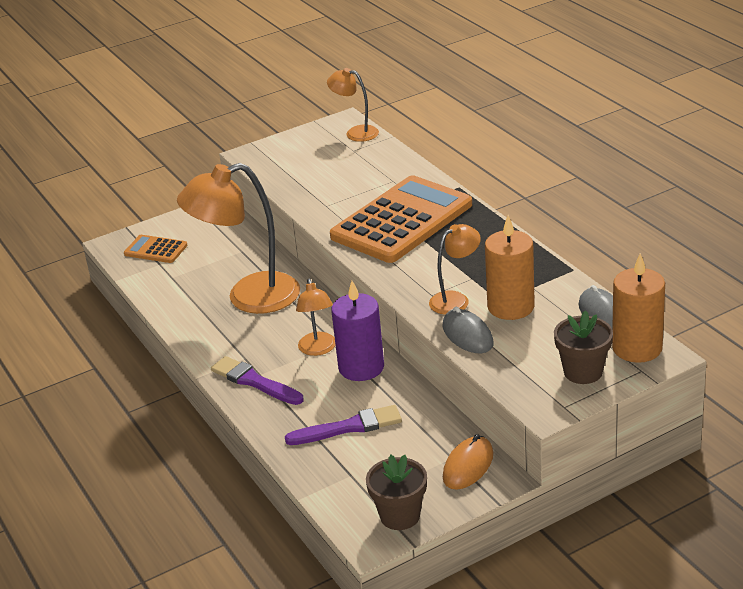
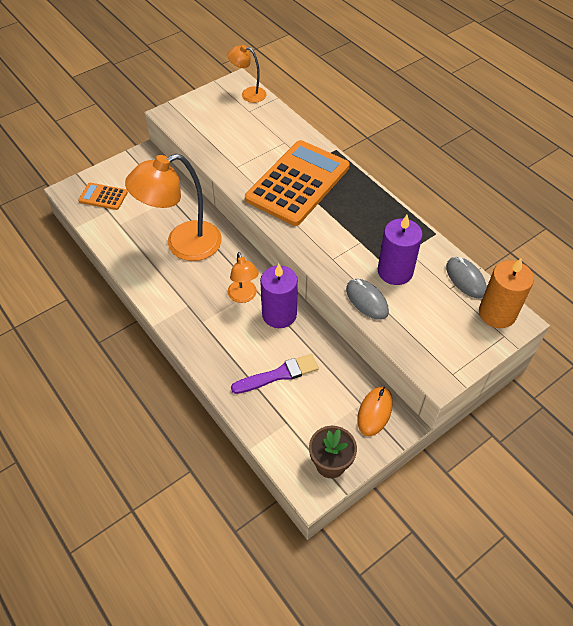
camera: 10 degrees left, 20 degrees up
(254, 381) = (199, 329): purple brush -> none
(455, 299) = (352, 264): orange lamp -> none
(511, 307) = (395, 271): orange candle -> purple candle
(583, 372) = (461, 338): brown flower pot -> none

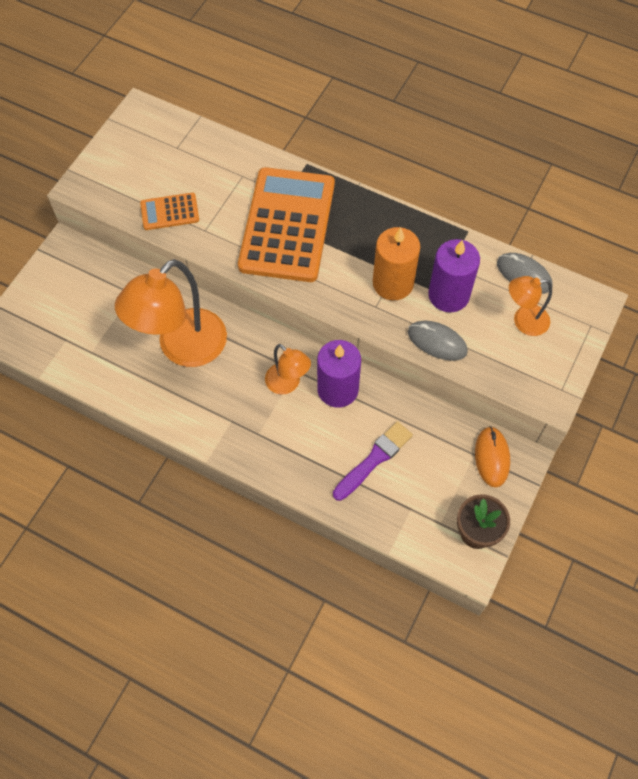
camera: 25 degrees left, 10 degrees up
(103, 196) = (48, 323): orange calculator -> orange calculator (169, 212)
(248, 94) = (162, 123): orange lamp -> orange lamp (523, 321)
(497, 313) = (573, 302): orange candle -> orange candle (393, 283)

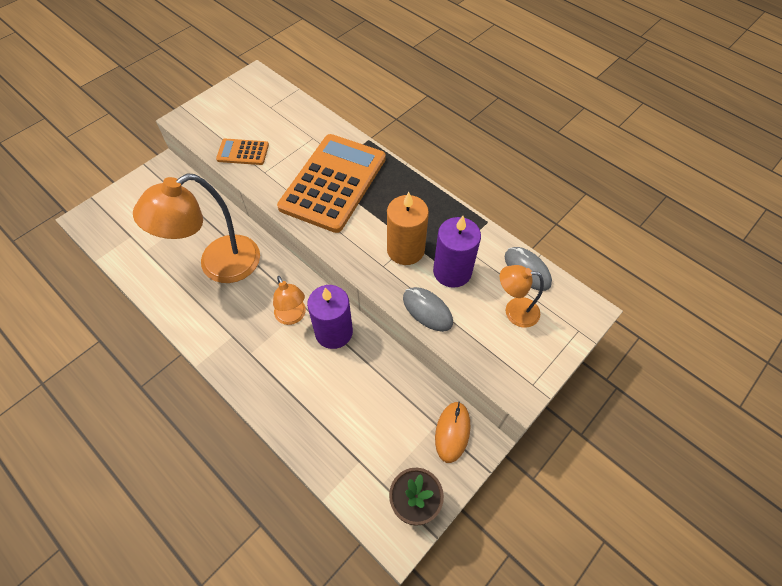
camera: 15 degrees right, 5 degrees down
(374, 459) = (342, 404): purple brush -> none

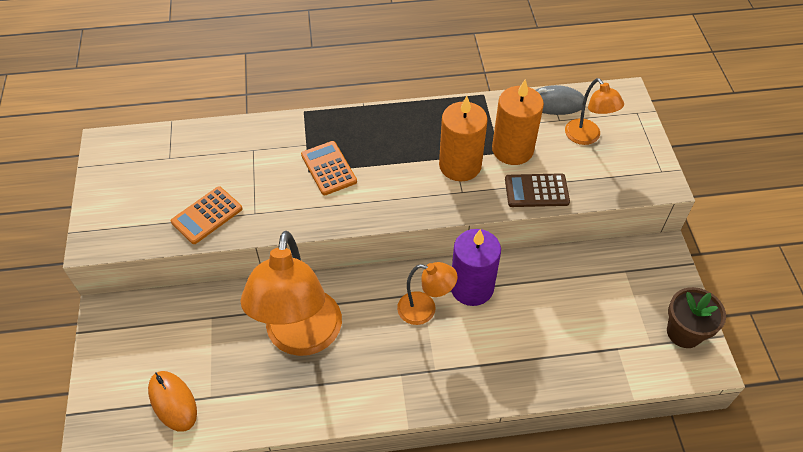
camera: 50 degrees left, 5 degrees down
(333, 183) = (328, 168): orange calculator -> orange calculator, size x0.45
(427, 310) = (536, 191): grey mouse -> brown calculator
(452, 271) = (512, 149): purple candle -> orange candle
(452, 432) = (640, 264): orange mouse -> orange mouse (173, 402)
(514, 311) = (587, 137): orange lamp -> orange lamp turned 75 degrees counterclockwise

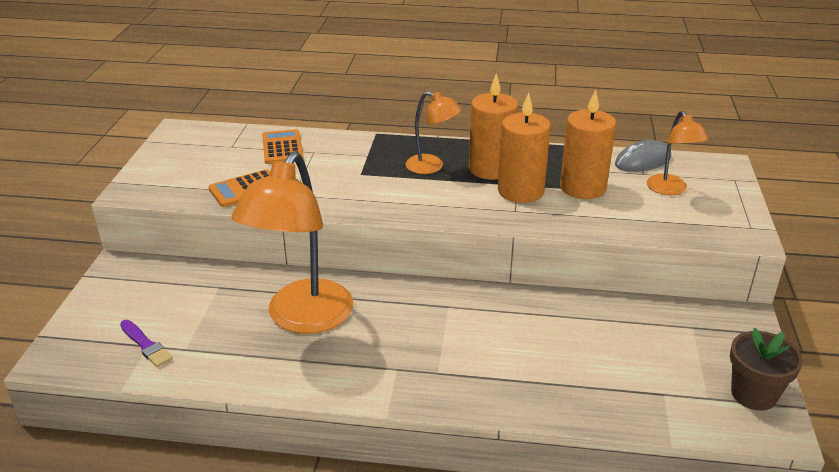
camera: 15 degrees right, 20 degrees down
(173, 402) = (146, 345): orange mouse -> purple brush
(328, 168) = (382, 174): orange calculator -> orange calculator (282, 148)
(425, 141) = (491, 169): none -> orange candle
(425, 310) = (446, 320): orange lamp -> orange lamp (432, 167)
(471, 287) = (506, 310): purple candle -> none
(536, 191) = (598, 221): brown calculator -> none
(555, 103) = (642, 161): grey mouse -> grey mouse turned 45 degrees counterclockwise

